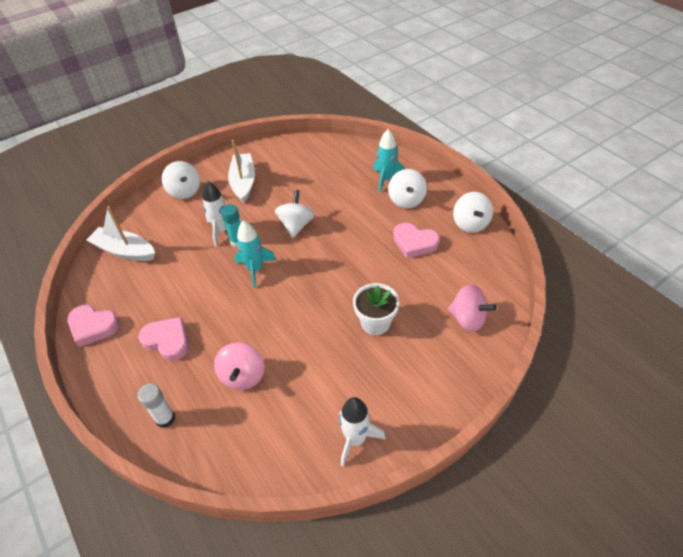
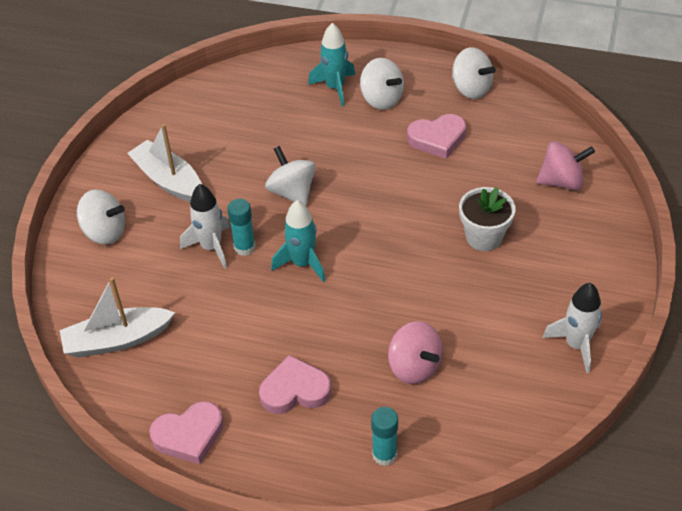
camera: 40 degrees left, 0 degrees up
(165, 418) = (384, 454): white glue stick -> turquoise glue stick

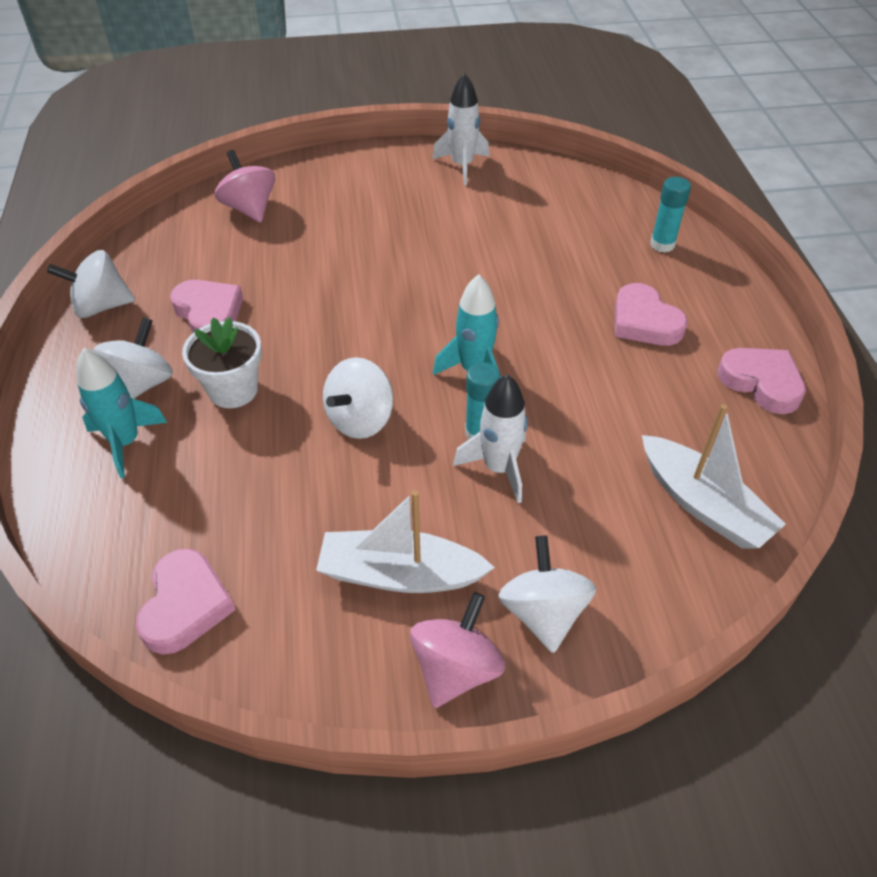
camera: 115 degrees left, 0 degrees up
(169, 181) = (400, 574): white boat -> white boat turned 75 degrees clockwise
(207, 97) = (185, 605): none -> pink heart
(414, 367) = (554, 250): pink spinning top -> pink spinning top (456, 668)
(471, 89) = (101, 306): white spinning top -> white spinning top turned 120 degrees counterclockwise
(484, 237) = (357, 243): white flower pot -> white flower pot (233, 390)

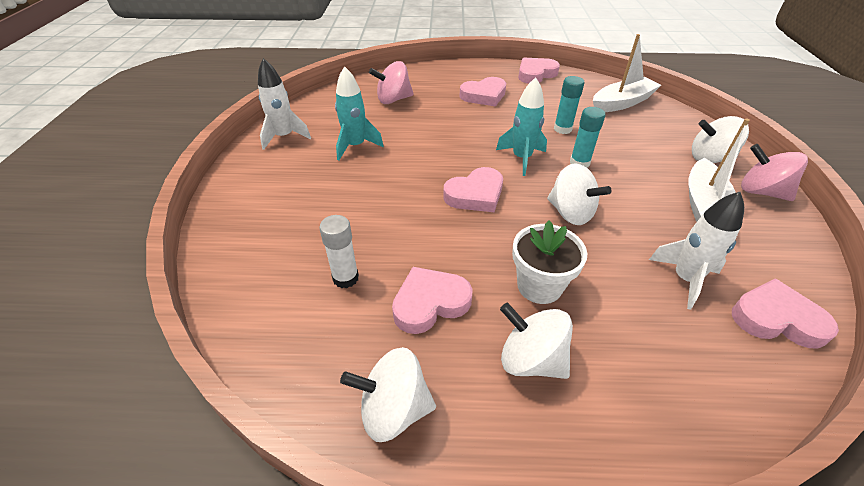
camera: 80 degrees left, 5 degrees down
(101, 306) = (394, 409): white spinning top -> white spinning top turned 90 degrees clockwise
(126, 442) = (612, 370): turquoise rocket -> turquoise rocket (355, 146)
(239, 255) = (345, 278): none -> white glue stick
(250, 209) = (268, 268): pink spinning top -> pink spinning top (393, 100)
(382, 331) = (475, 195): none -> pink heart
(499, 468) = (608, 159): white rocket -> white rocket (685, 279)
(662, 244) = (415, 79): turquoise glue stick -> turquoise glue stick (562, 129)

